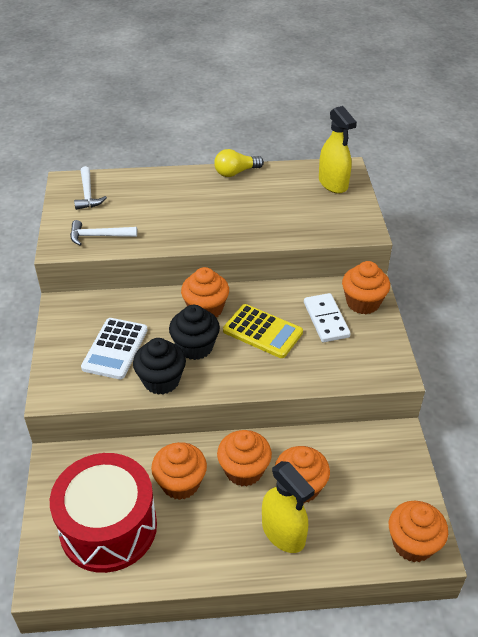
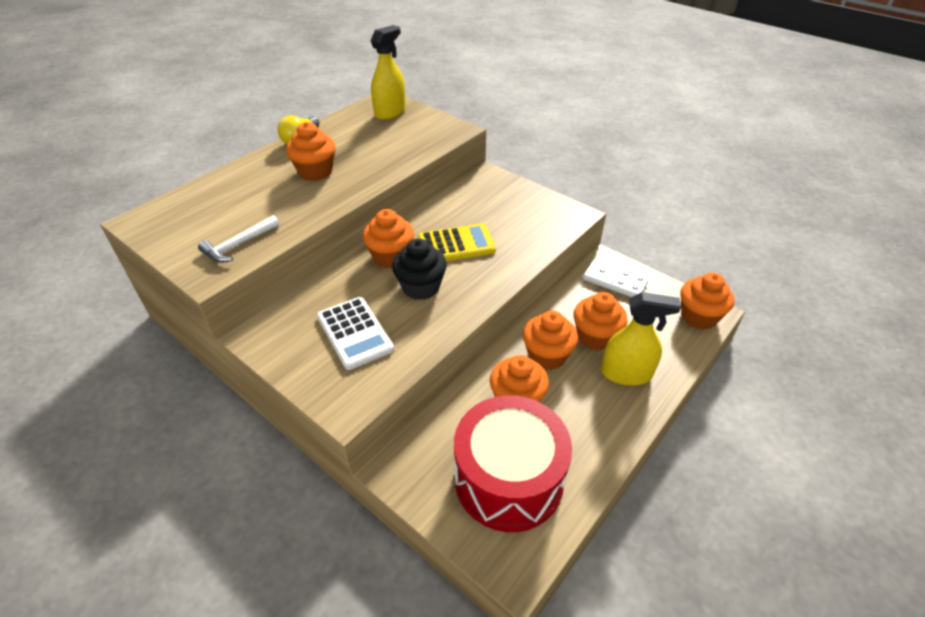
camera: 45 degrees left, 0 degrees up
(88, 194) = (176, 220): white hammer -> none
(161, 380) = (428, 328): black cupcake -> none
(326, 320) = (488, 210): white domino -> white domino (614, 281)
(333, 183) = (390, 112): yellow spray bottle -> yellow spray bottle turned 75 degrees counterclockwise
(363, 303) = (496, 186): orange cupcake -> orange cupcake (315, 172)

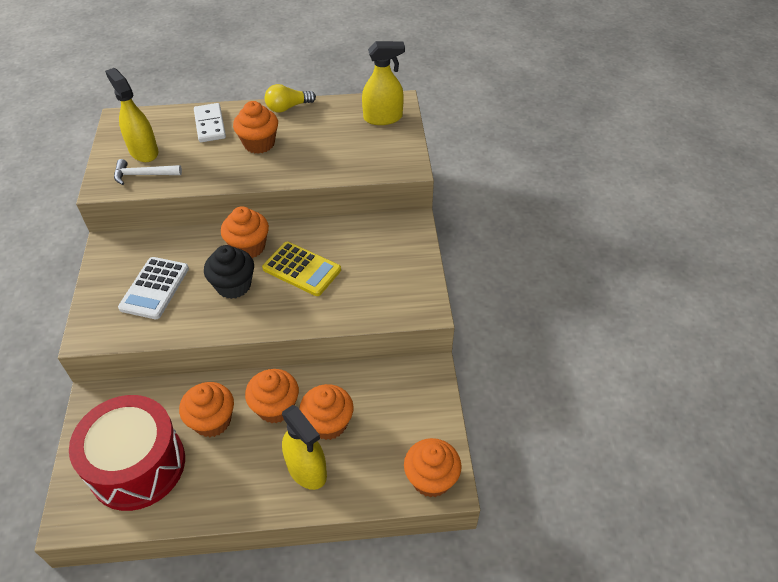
camera: 45 degrees right, 5 degrees up
(208, 230) = (143, 151): none -> yellow spray bottle
(614, 281) = (411, 393): white domino -> white domino (210, 125)

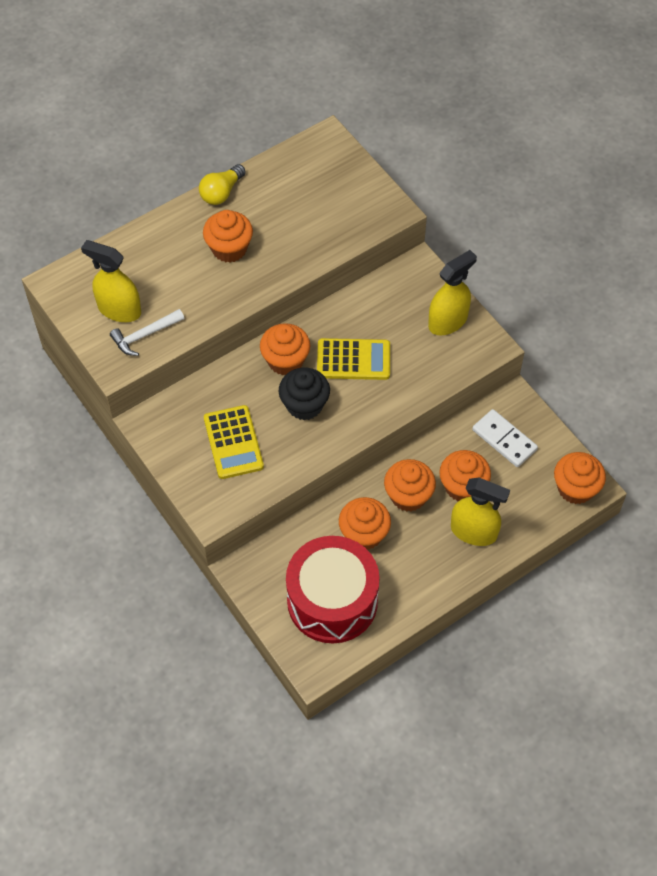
camera: 30 degrees left, 10 degrees up
(155, 288) = (233, 442): white calculator -> yellow calculator
(210, 125) = (159, 248): white domino -> white domino (504, 439)
(383, 118) = (328, 164): yellow spray bottle -> yellow spray bottle (448, 321)

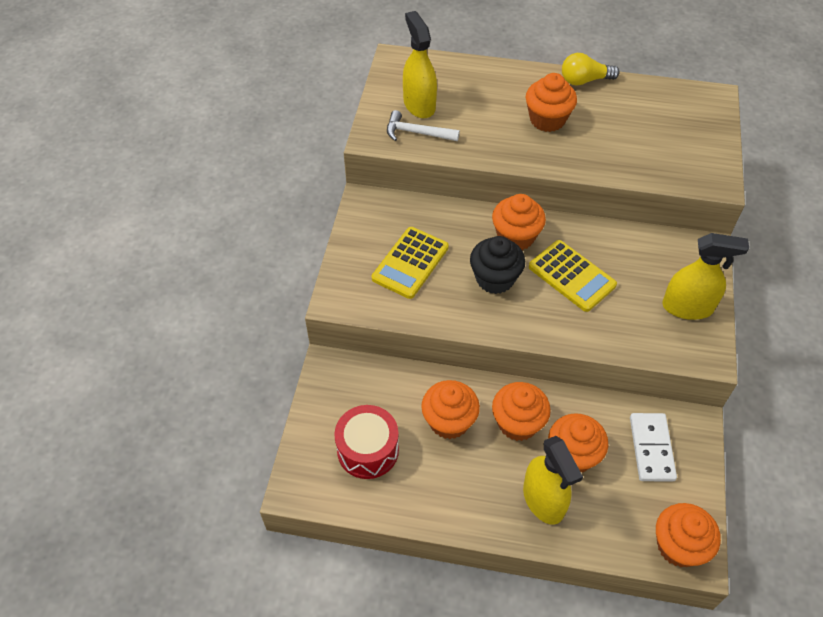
camera: 45 degrees right, 5 degrees down
(332, 600) = (368, 450): red drum -> red drum, size x0.62

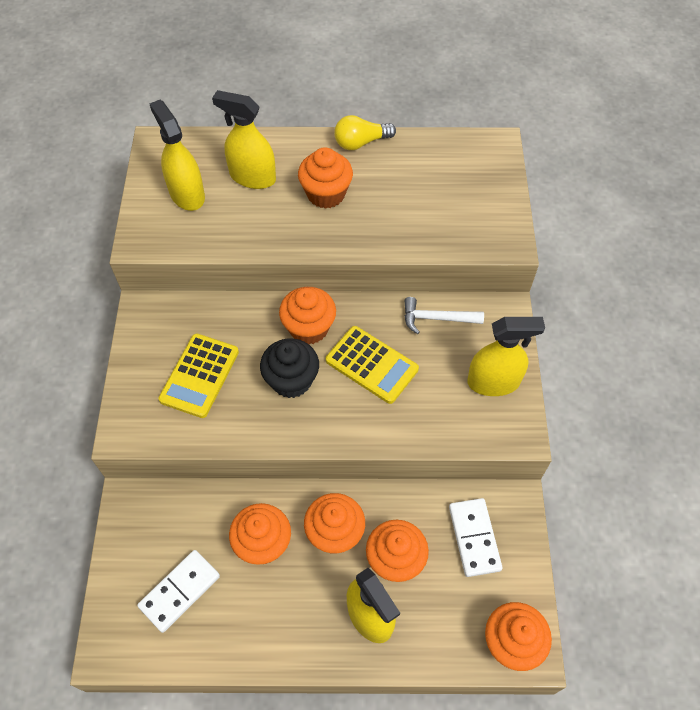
camera: 10 degrees left, 5 degrees up
(368, 450) = (180, 591): red drum -> white domino
(417, 133) = (187, 229): white hammer -> white hammer (436, 318)
(480, 97) = (252, 177): none -> yellow spray bottle

